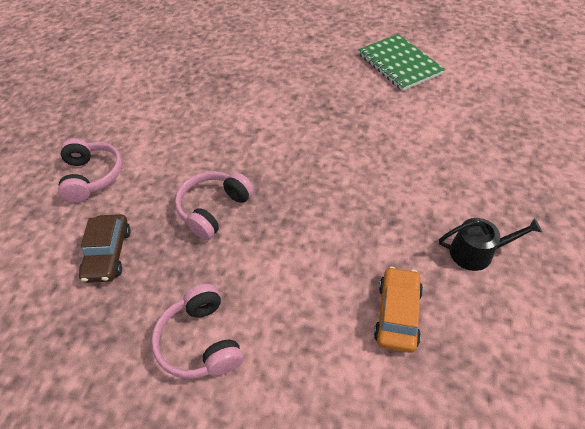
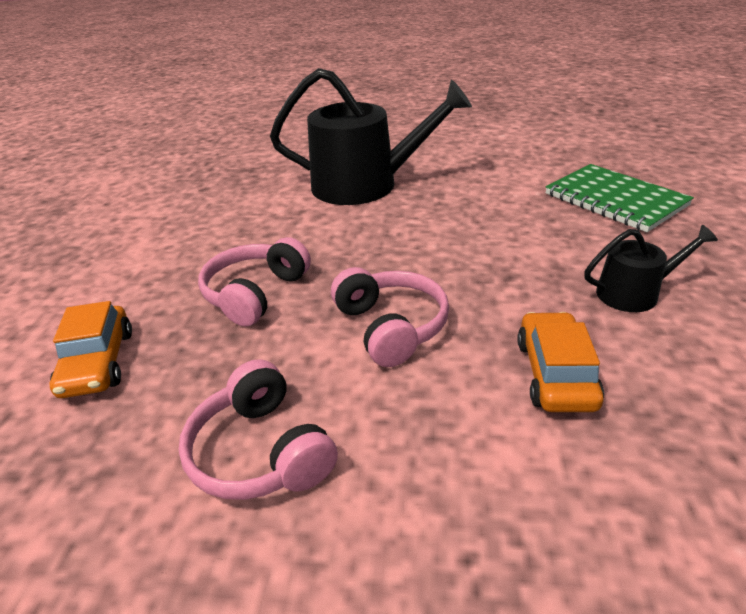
camera: 10 degrees left, 15 degrees down
(92, 176) = (70, 281): pink headphones -> pink headphones (390, 327)
(108, 254) = (98, 363): brown car -> orange car
(310, 108) = (365, 185): none -> black watering can
(399, 64) = (463, 139): green notebook -> green notebook (615, 200)

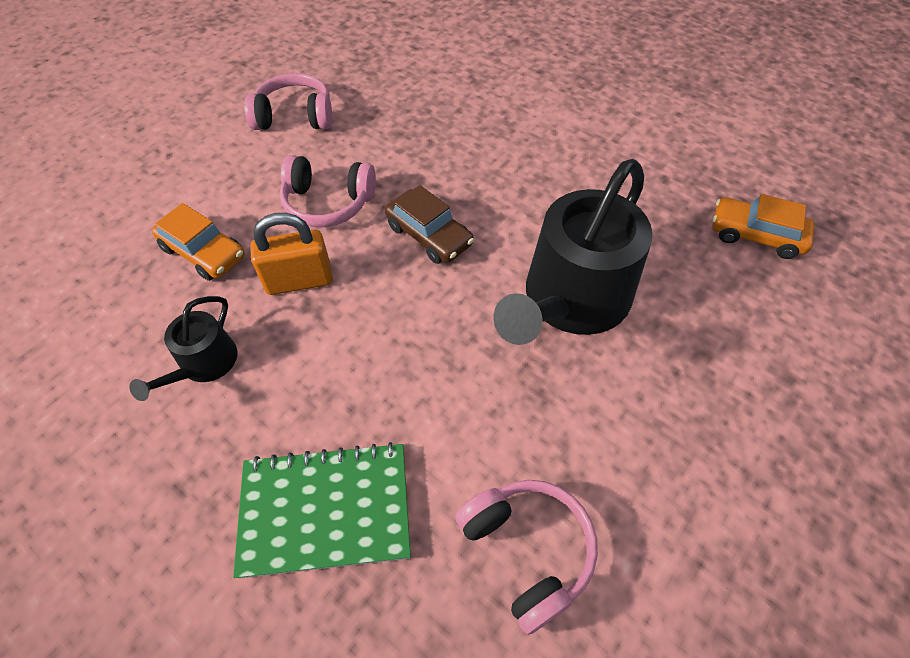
camera: 120 degrees right, 20 degrees up
(98, 363) = (429, 78): orange car -> orange car (755, 235)
(256, 293) = (436, 156): pink headphones -> pink headphones (527, 551)
(368, 254) = (429, 235): none -> brown car
(497, 292) = (299, 280): none -> orange padlock

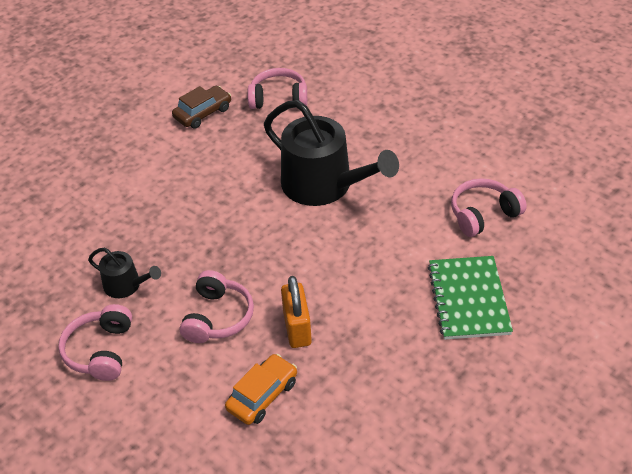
camera: 85 degrees left, 10 degrees down
(204, 364) = (369, 376): black watering can -> black watering can (126, 285)
(429, 235) = (260, 254): brown car -> brown car (203, 113)
(755, 235) = (278, 99): orange car -> pink headphones

